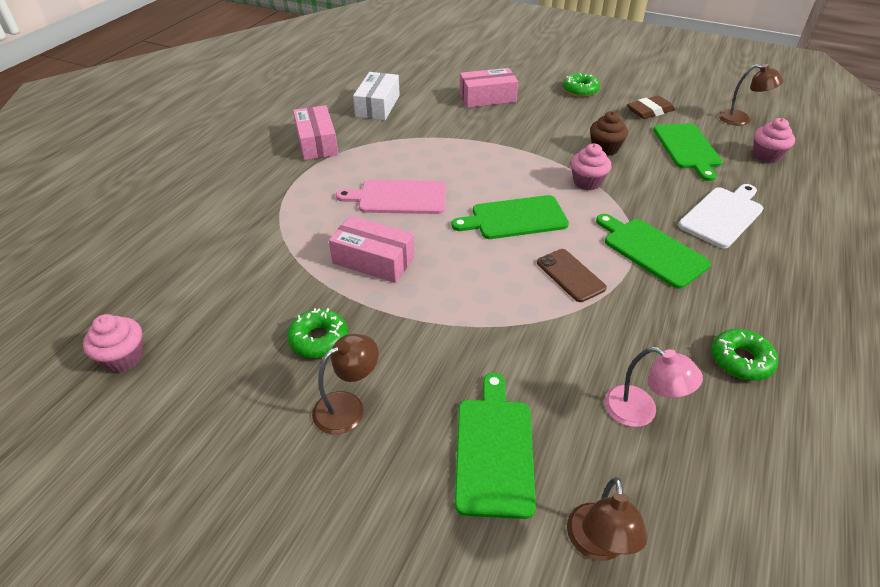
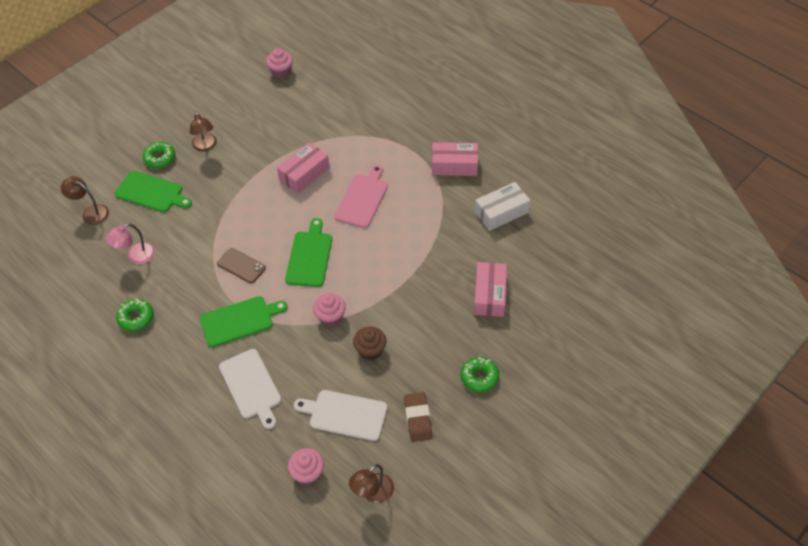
camera: 110 degrees right, 10 degrees up
(319, 339) = (254, 141): green donut -> green donut (160, 158)
(378, 106) = (501, 212): white box -> white box turned 60 degrees counterclockwise
(570, 275) = (241, 266): brown phone -> brown phone turned 45 degrees clockwise
(687, 148) = (345, 415): green cutting board -> white cutting board

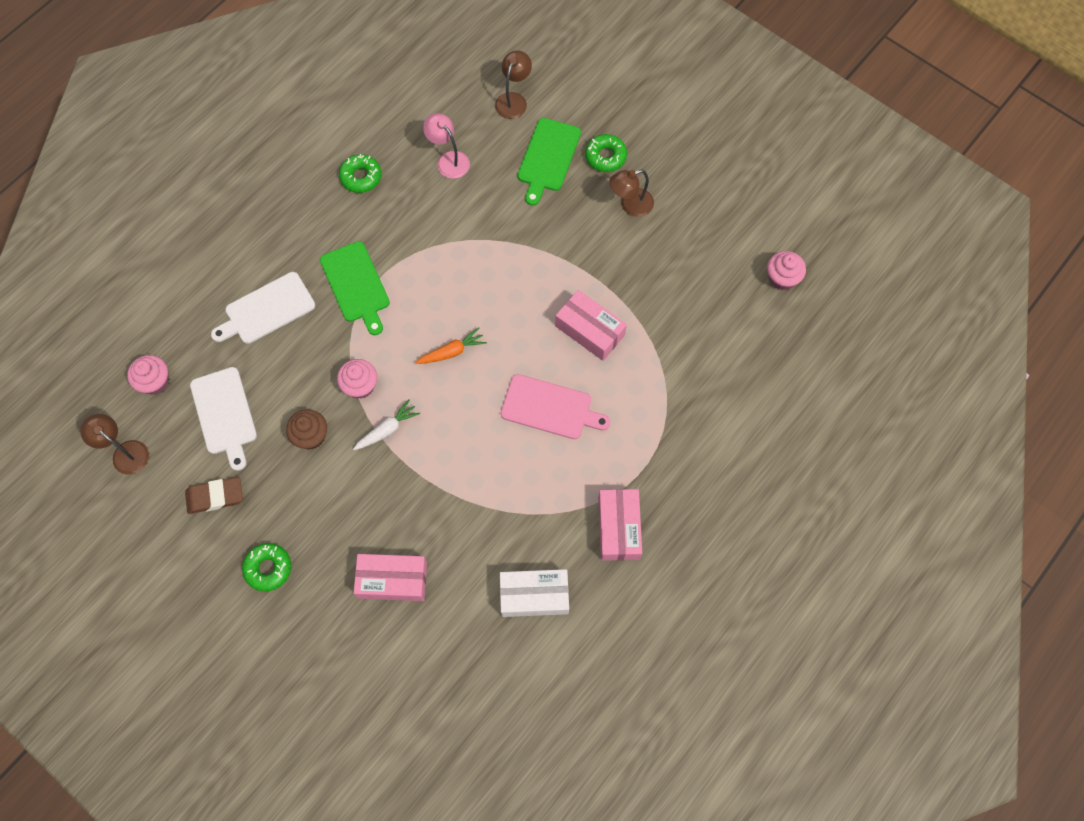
camera: 85 degrees right, 15 degrees up
(241, 266) = (436, 275): brown phone -> none
(309, 256) = (452, 352): green cutting board -> orange carrot
(345, 415) = (225, 414): white cutting board -> white cutting board turned 150 degrees clockwise
(370, 298) = (387, 429): none -> white carrot
(501, 212) = (534, 596): white box -> white box turned 60 degrees counterclockwise

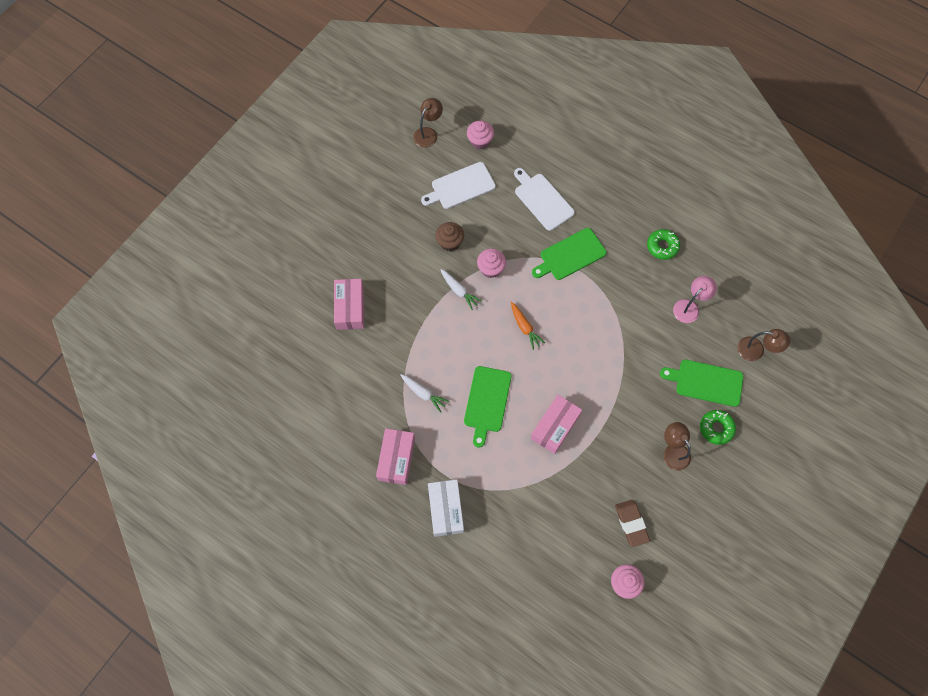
camera: 85 degrees right, 0 degrees up
(215, 497) = (401, 191): brown eraser -> brown eraser (631, 523)
(268, 568) = (354, 230): green donut -> none
(531, 487) = (423, 393): none -> white carrot
(534, 596) = (343, 402): white box -> white box (446, 509)
(550, 408) = (487, 402): pink cutting board -> green cutting board
(618, 528) = (396, 459): pink box -> pink box turned 75 degrees counterclockwise

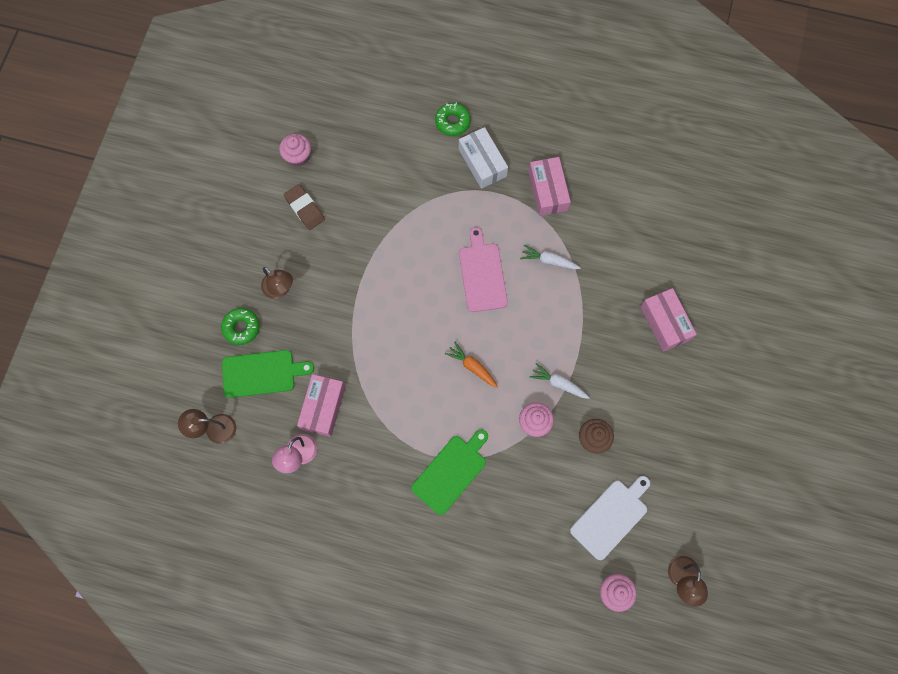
camera: 160 degrees right, 5 degrees up
(487, 402) = (482, 274): green cutting board -> pink cutting board
(542, 200) = (508, 534): white cutting board -> none
(555, 426) = (405, 273): pink box -> pink box (323, 407)
(662, 246) = (348, 523): green donut -> green donut (452, 122)

